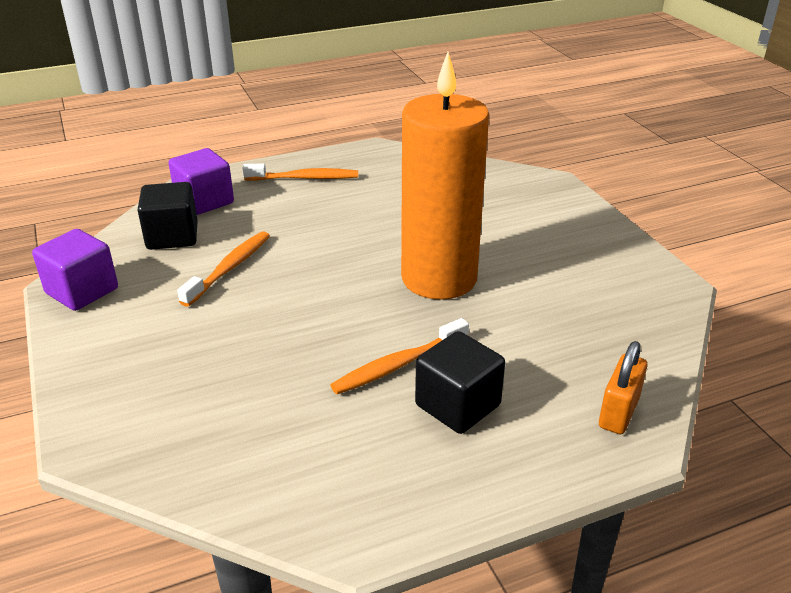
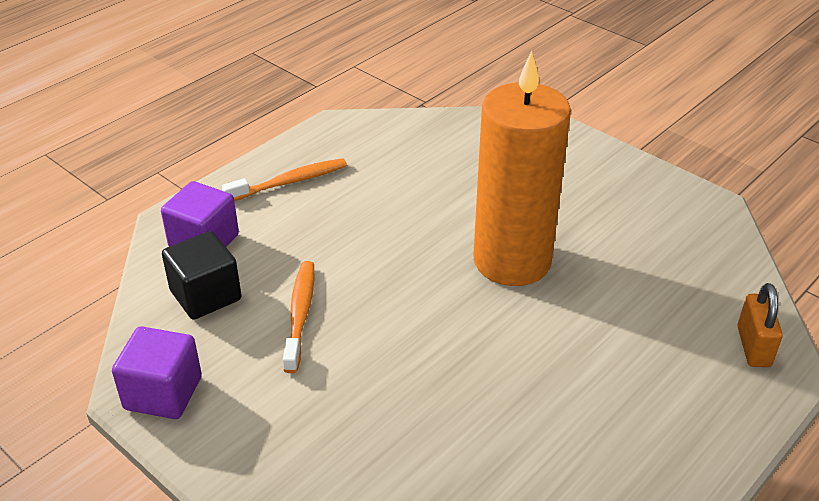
camera: 25 degrees left, 5 degrees up
(398, 365) = (545, 366): orange toothbrush -> none
(457, 405) = (625, 387): black cube -> none

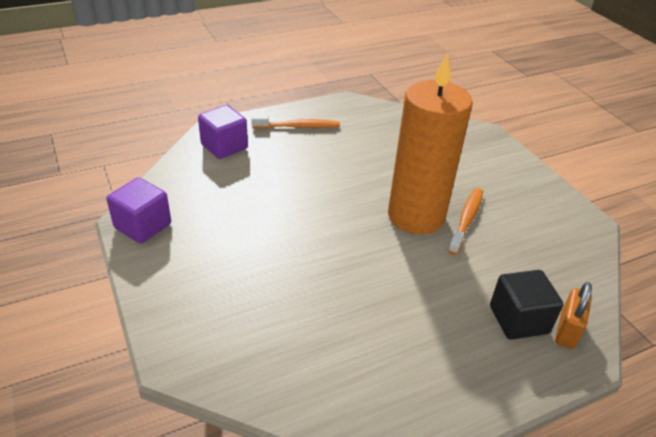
camera: 20 degrees right, 0 degrees up
(205, 295) = (205, 177): black cube -> black cube (518, 319)
(300, 314) = (255, 206): orange toothbrush -> orange toothbrush (466, 220)

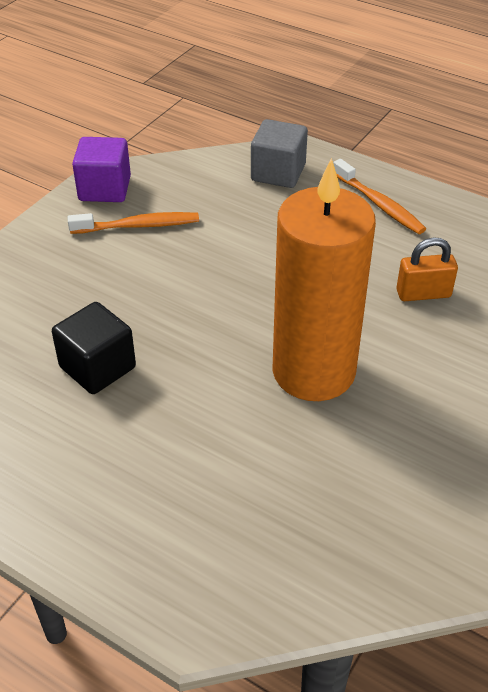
camera: 60 degrees right, 5 degrees up
(224, 146) = (278, 173): purple cube -> grey cube
(466, 220) = (353, 421): orange toothbrush -> orange toothbrush (138, 226)
(518, 319) = (206, 534): black cube -> black cube (97, 367)
(567, 330) = (226, 592): orange padlock -> orange padlock (423, 294)

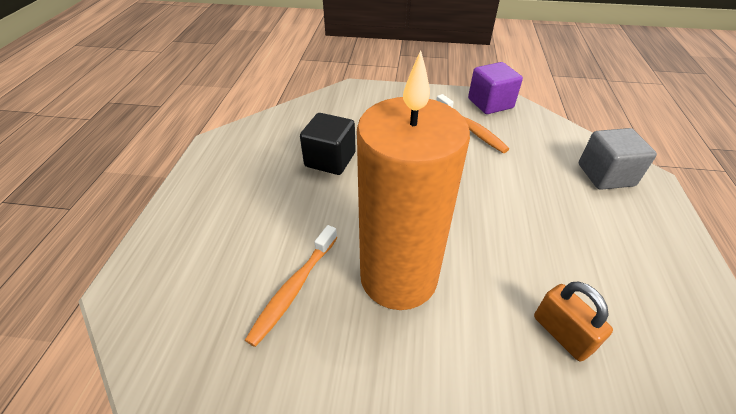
camera: 65 degrees right, 0 degrees up
(379, 204) = (647, 255): orange toothbrush -> orange toothbrush (294, 289)

